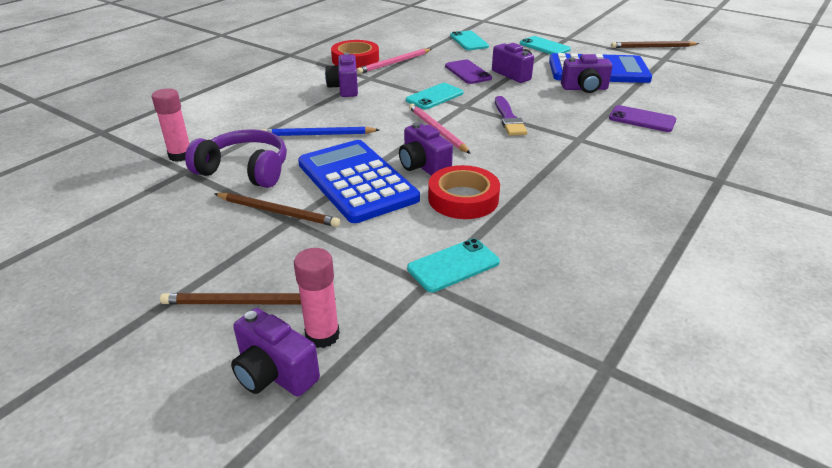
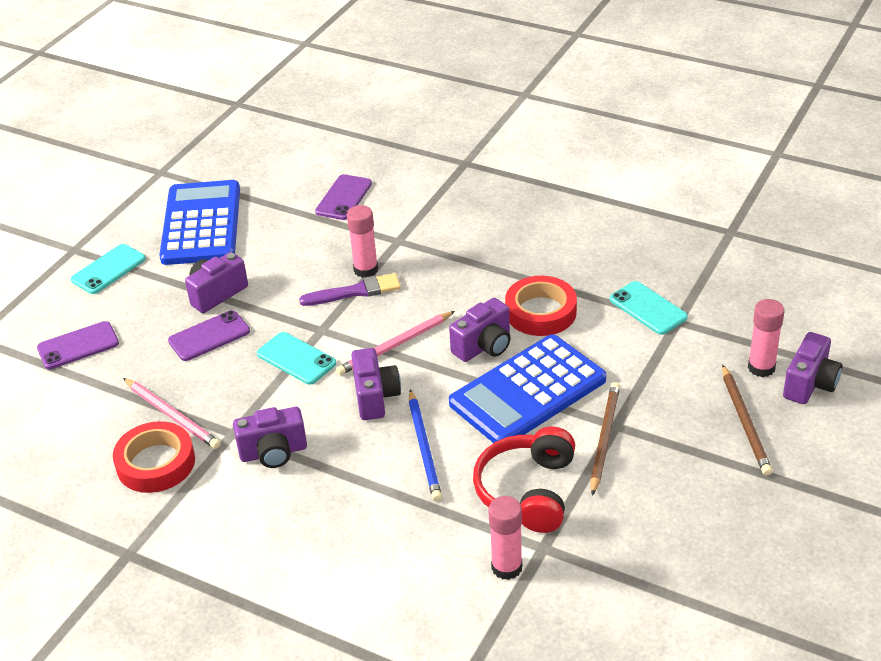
camera: 95 degrees left, 5 degrees up
(245, 170) = (527, 491): purple headphones -> red headphones
(469, 41) = (78, 346): turquoise phone -> purple phone
(537, 124) = (366, 270): none -> pink glue stick
(584, 89) = (261, 235): purple camera -> purple camera (375, 397)
(652, 47) = (117, 178): brown pencil -> none

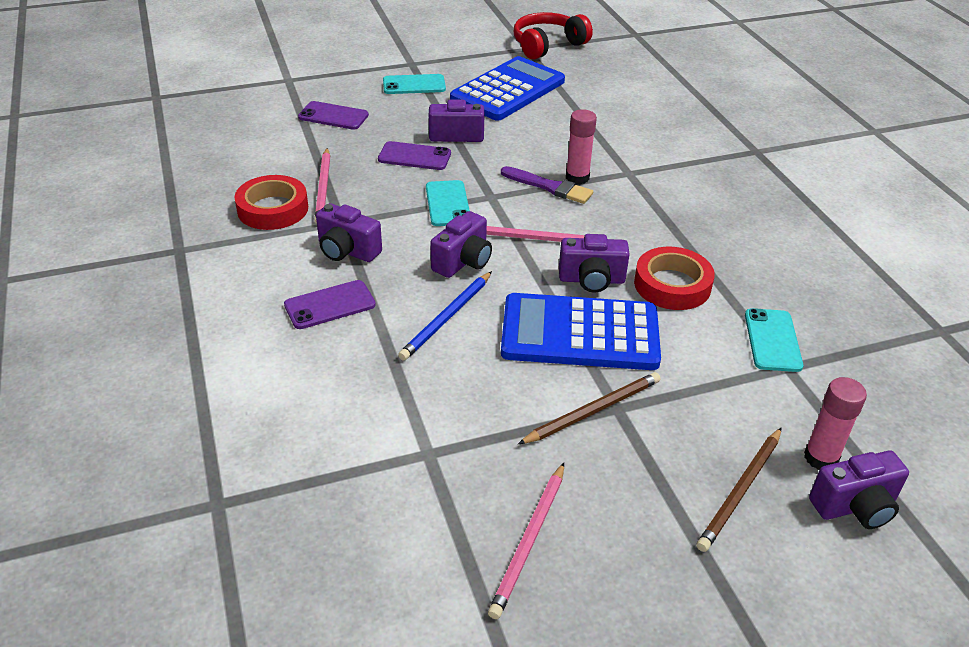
camera: 40 degrees right, 0 degrees up
(343, 198) = (628, 125): purple phone -> purple phone (330, 305)
(506, 567) = (381, 445): pink glue stick -> none
(527, 491) = (476, 403): red headphones -> red headphones (547, 45)
(674, 548) = (529, 541): none -> pink pencil

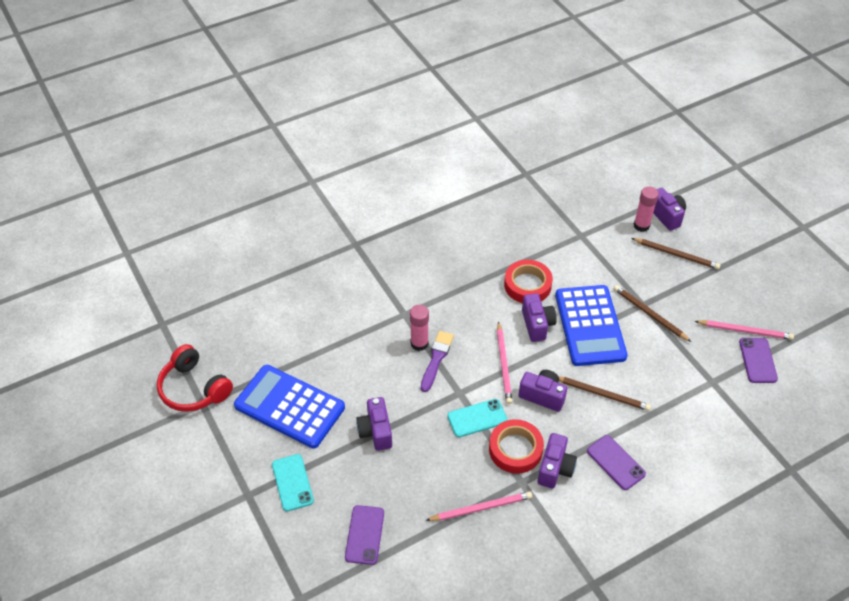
camera: 100 degrees left, 10 degrees up
(273, 209) = (520, 536): red tape -> red tape (515, 449)
(414, 156) = (417, 454): purple phone -> purple phone (758, 360)
(446, 318) = (602, 394): blue pencil -> brown pencil
(772, 340) = (561, 240): turquoise phone -> none

